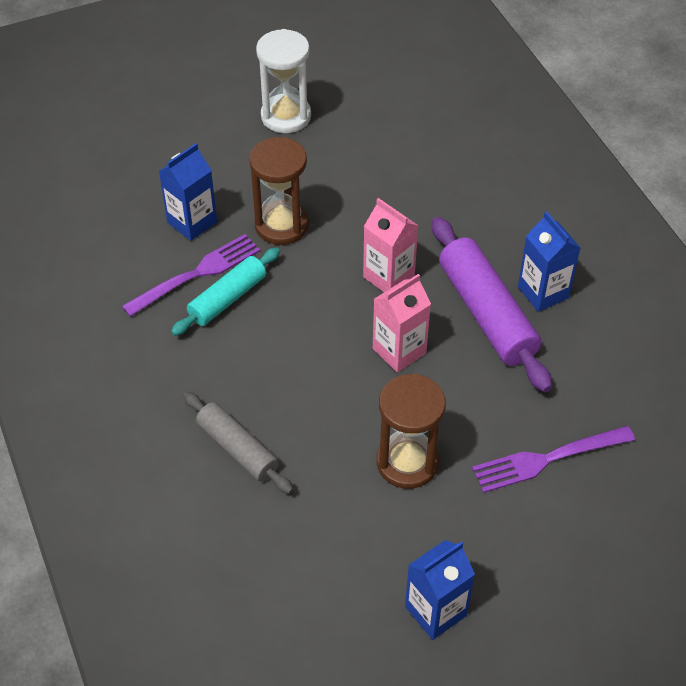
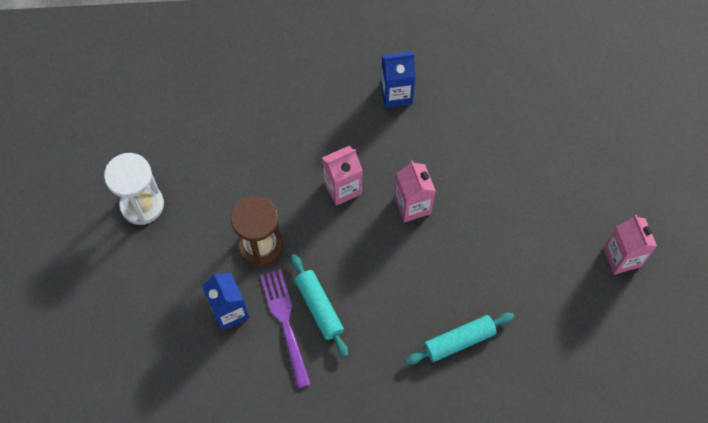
camera: 70 degrees left, 15 degrees up
(237, 449) = (459, 341): grey rolling pin -> turquoise rolling pin
(407, 462) = (507, 234): brown hourglass -> none
(435, 611) = (622, 257): blue carton -> pink carton
(486, 313) = (401, 137): purple rolling pin -> none
(547, 459) = (533, 148): purple fork -> none

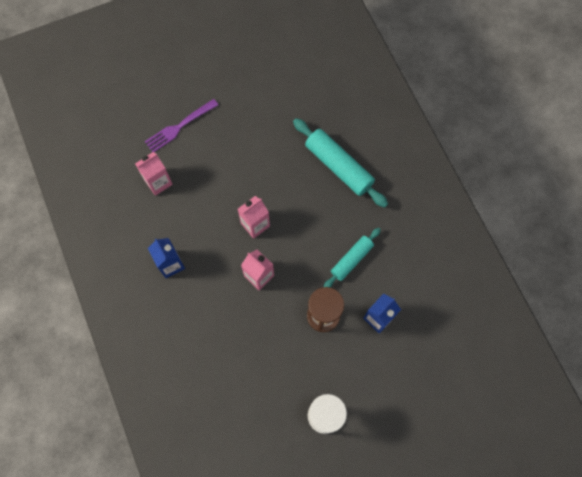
camera: 110 degrees left, 5 degrees up
(285, 323) = (371, 278): purple fork -> purple fork (179, 127)
(459, 341) = (338, 166): turquoise rolling pin -> turquoise rolling pin, size x1.60
(622, 257) = (245, 88): pink carton -> pink carton (158, 182)

